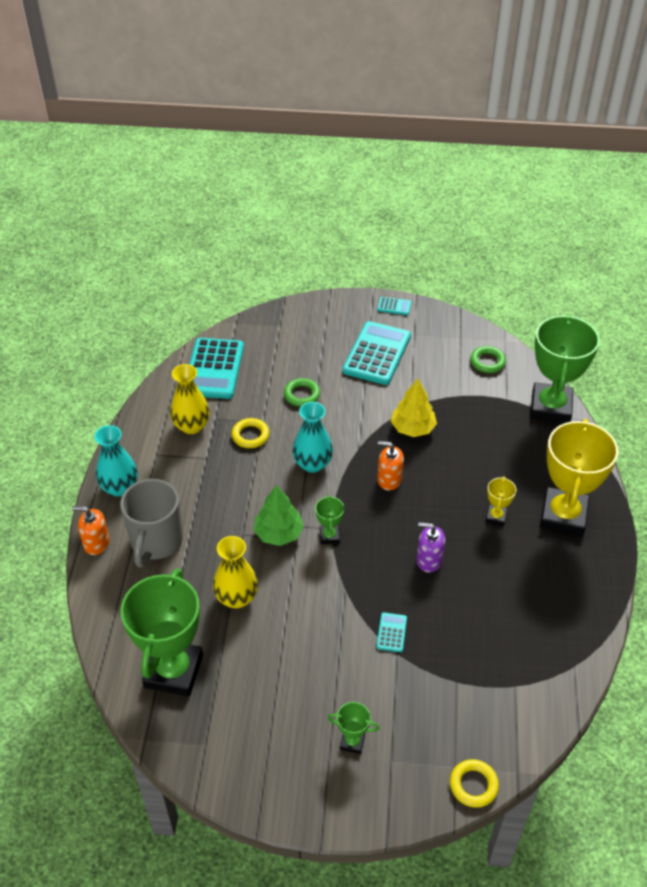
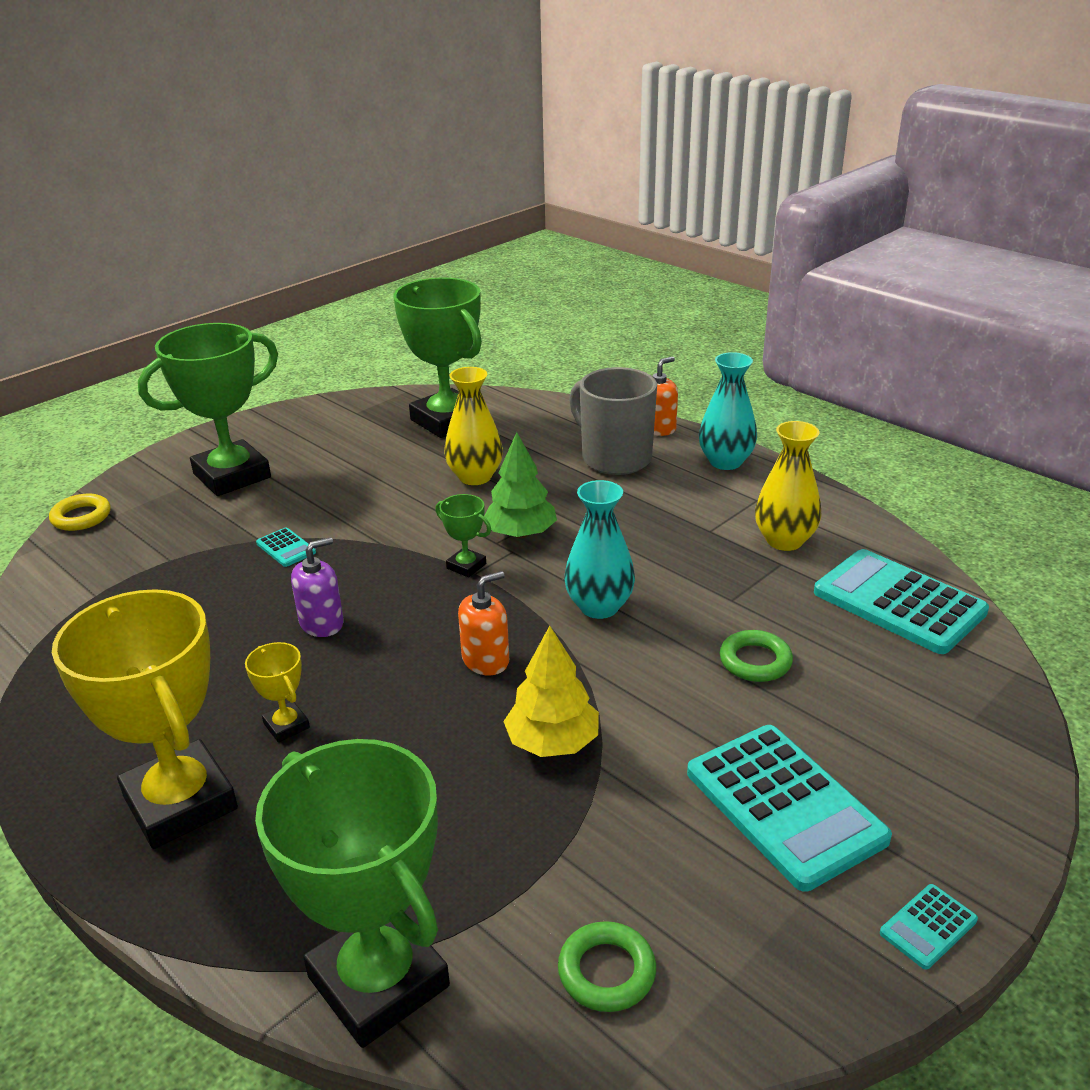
camera: 130 degrees right, 15 degrees down
(250, 435) = (714, 578): yellow ring -> none
(352, 742) = (232, 476): green trophy -> green trophy, size x2.32

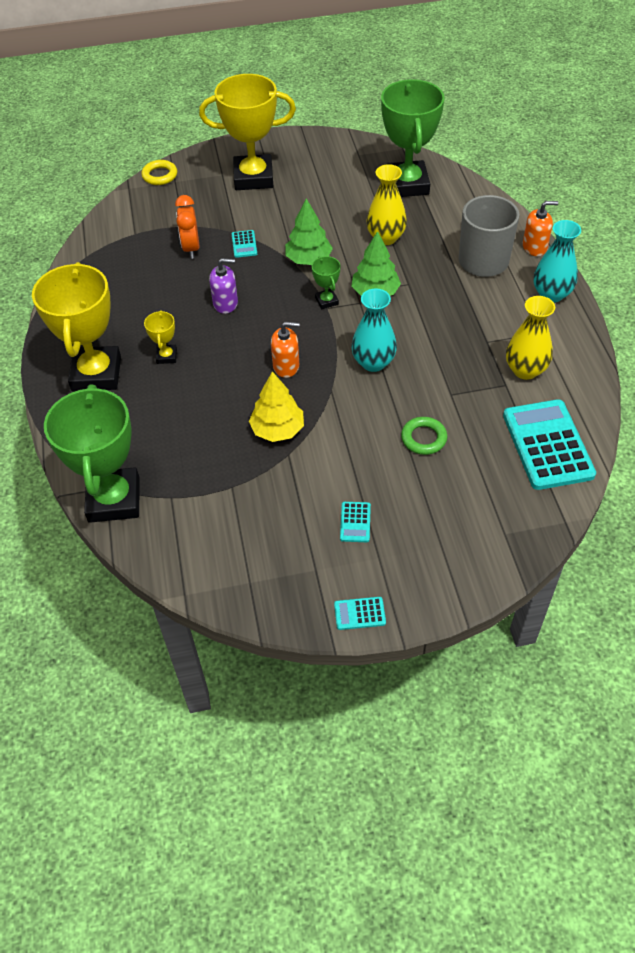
camera: 35 degrees right, 20 degrees up
(207, 580) = (191, 248): none -> orange clock
(232, 476) = (253, 177): green trophy -> yellow trophy
(396, 532) = (308, 259): none -> green tree
(606, 971) = (203, 548): green ring -> none
(785, 805) = (355, 522): turquoise calculator -> turquoise calculator, size x0.43

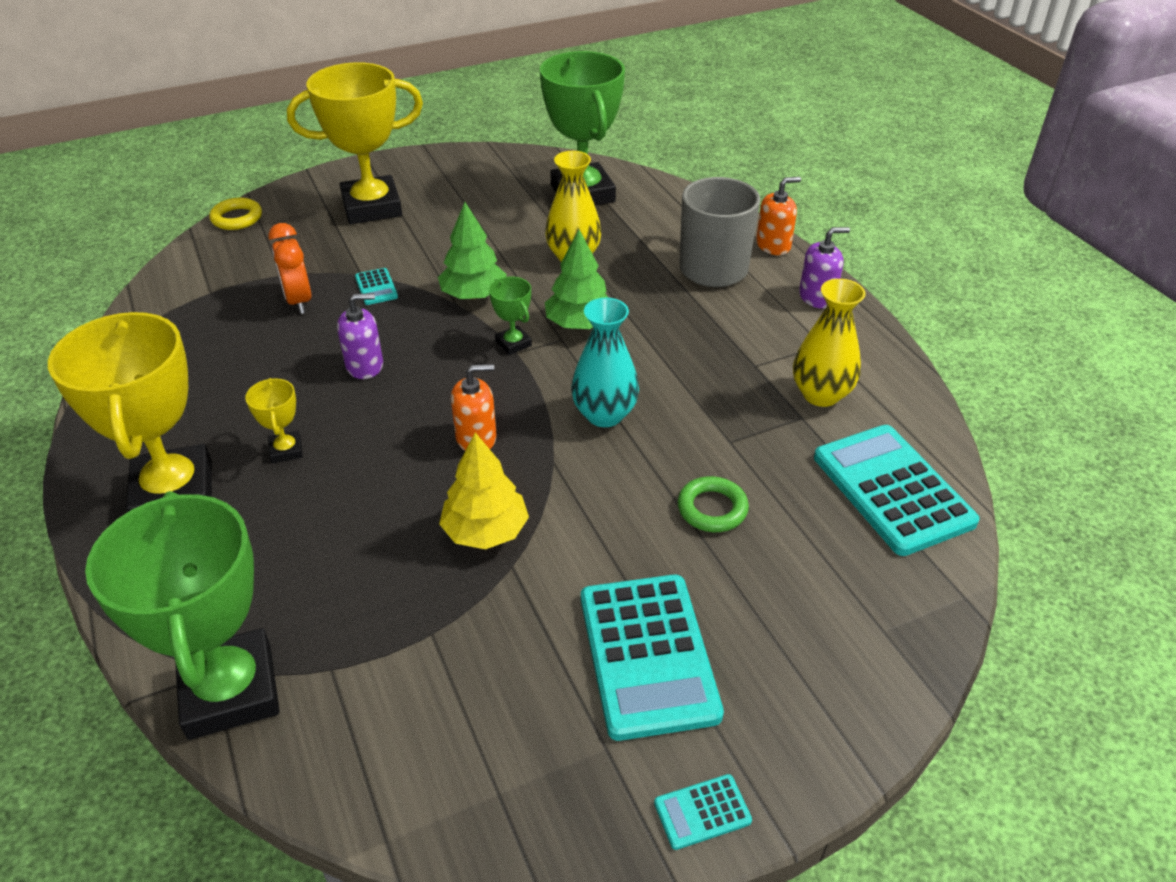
camera: 15 degrees left, 10 degrees down
(355, 522) = (648, 655): turquoise calculator -> turquoise calculator, size x2.31
(551, 294) = (817, 297): turquoise vase -> purple soap dispenser

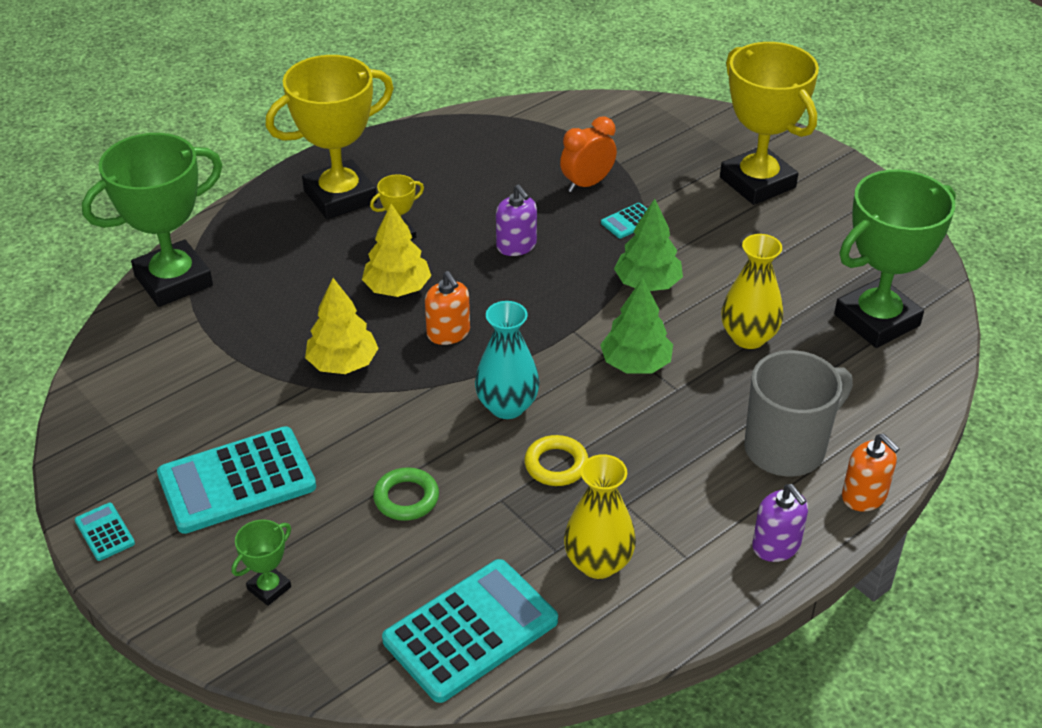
camera: 75 degrees right, 0 degrees up
(237, 218) = (691, 111): yellow ring -> yellow ring (556, 465)
(380, 466) = (397, 288): none -> yellow tree
(513, 343) = (585, 326): green trophy -> green trophy (269, 588)

